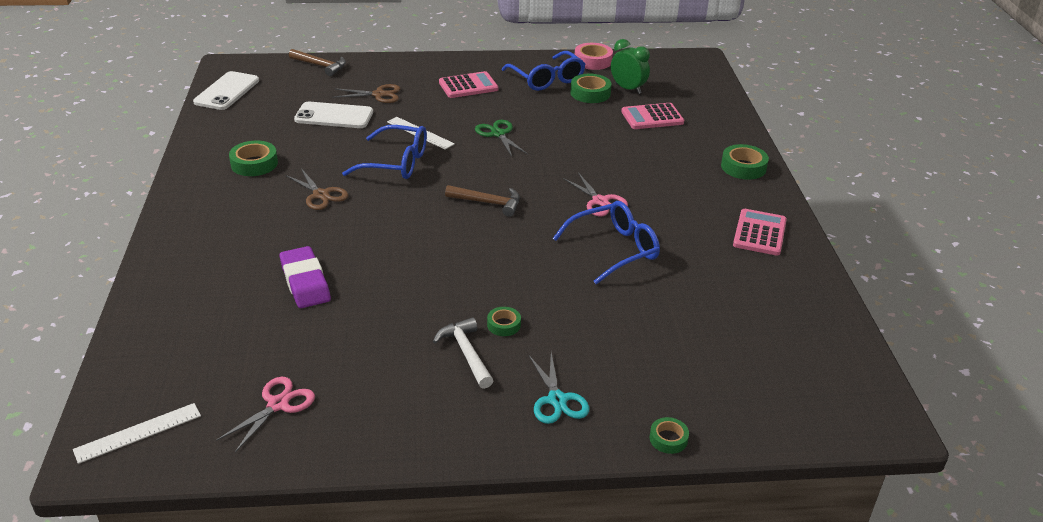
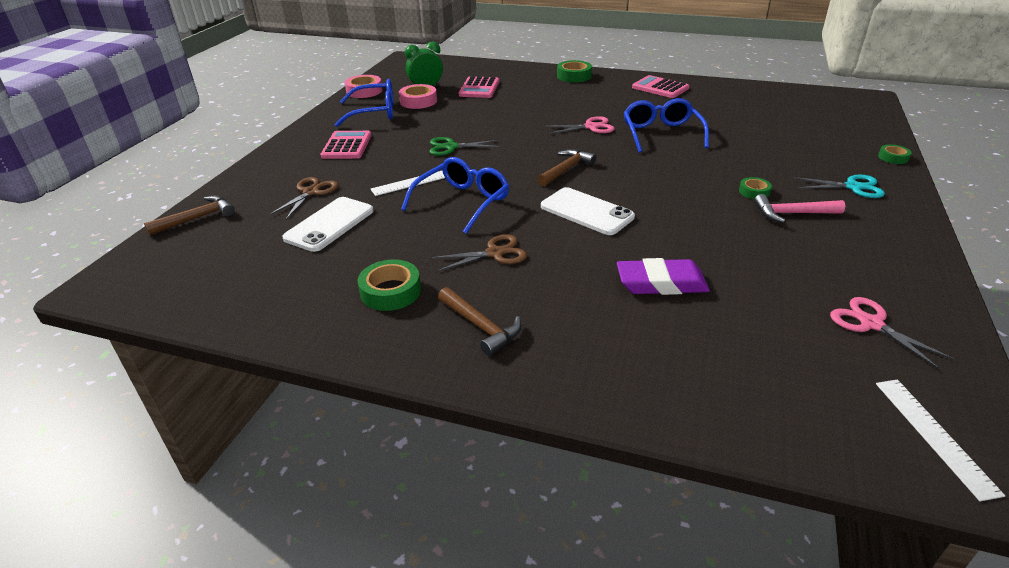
camera: 65 degrees left, 0 degrees up
(222, 209) = (480, 326): none -> brown hammer
(227, 91) = (176, 295): white phone -> white phone (586, 212)
(466, 353) = (792, 214): white hammer -> pink hammer
(590, 93) = (418, 101): green tape -> pink tape

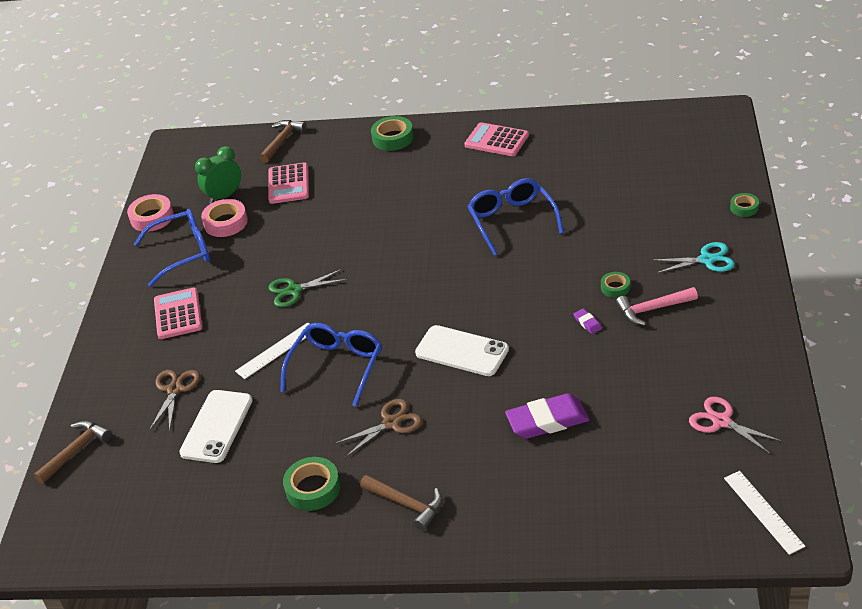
camera: 10 degrees left, 5 degrees up
(566, 169) = (426, 297): brown hammer -> brown hammer (282, 141)
(591, 127) = (435, 225): pink scissors -> none
(720, 212) = (587, 323): none -> purple eraser

